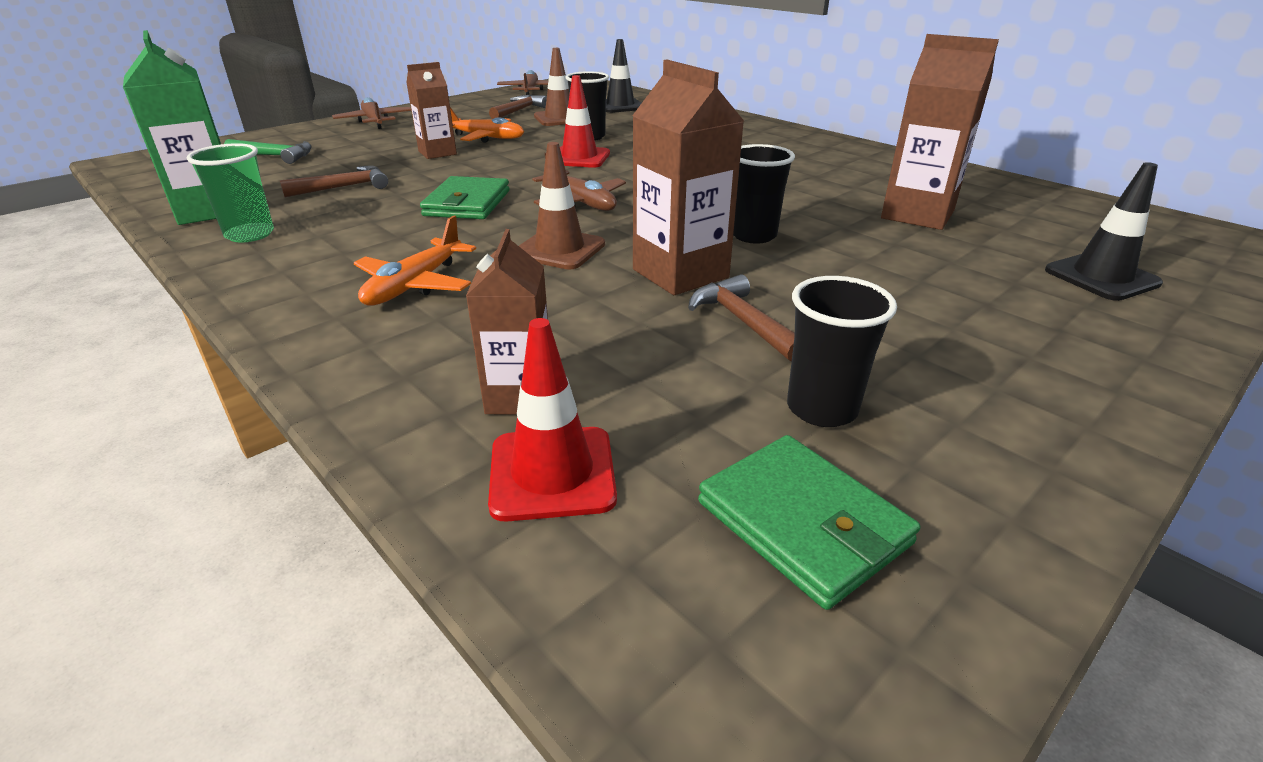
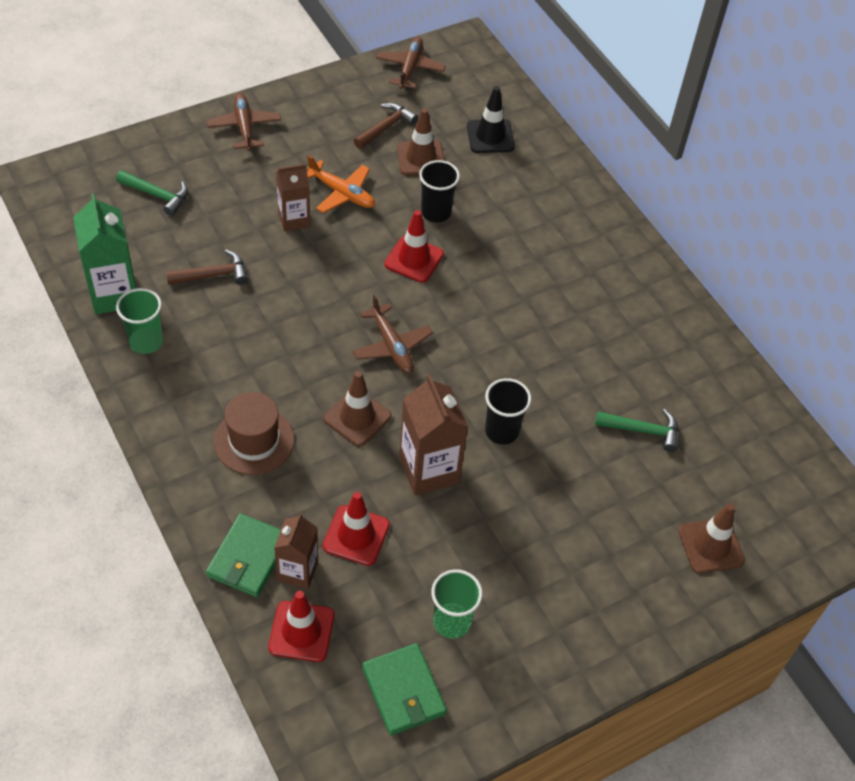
camera: 10 degrees right, 20 degrees up
(415, 285) = (254, 441): orange plane -> brown hat
(467, 203) = (305, 327): green wallet -> green wallet (248, 557)
(605, 343) = (356, 535): none -> red traffic cone
(742, 321) = (445, 534): brown hammer -> none
(822, 409) = (452, 622): black cup -> green cup
(917, 215) = (643, 430): brown carton -> green hammer
(1101, 277) = (710, 546): black traffic cone -> brown traffic cone

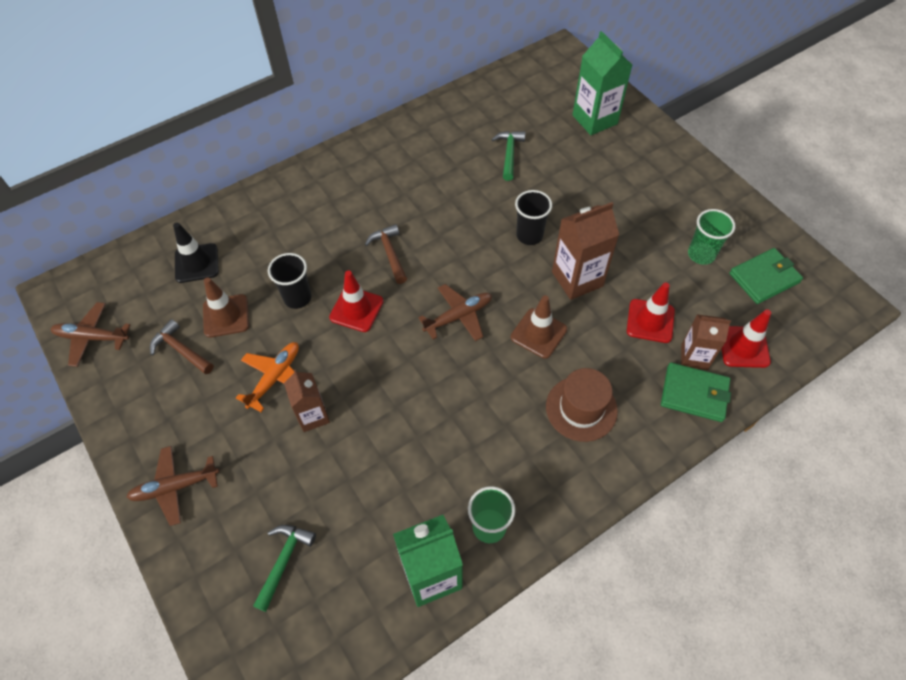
camera: 90 degrees left, 5 degrees up
(213, 275) = (394, 479): brown hammer -> brown hammer (389, 253)
(710, 546) = (594, 119): brown traffic cone -> green carton

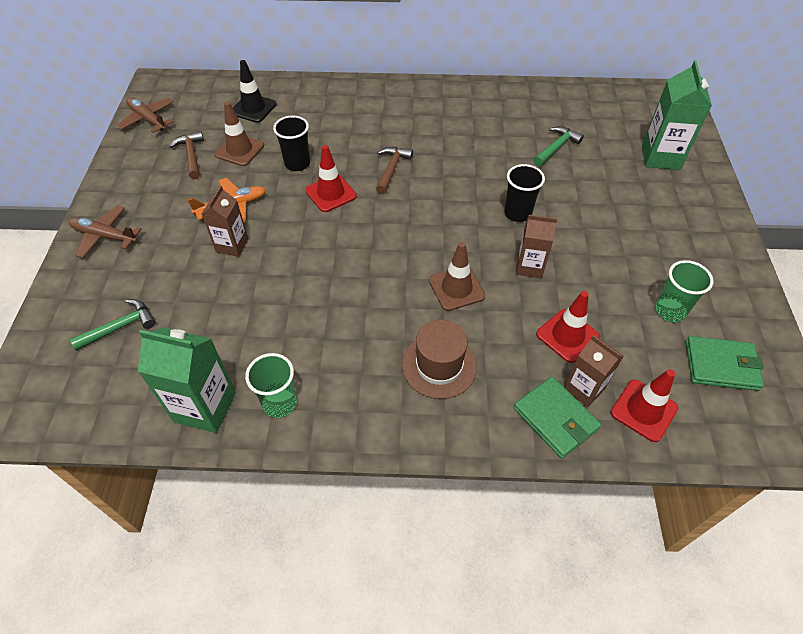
camera: 35 degrees right, 5 degrees down
(458, 316) = (402, 240): brown plane -> none
(577, 279) = (529, 267): brown carton -> brown carton, size x0.64

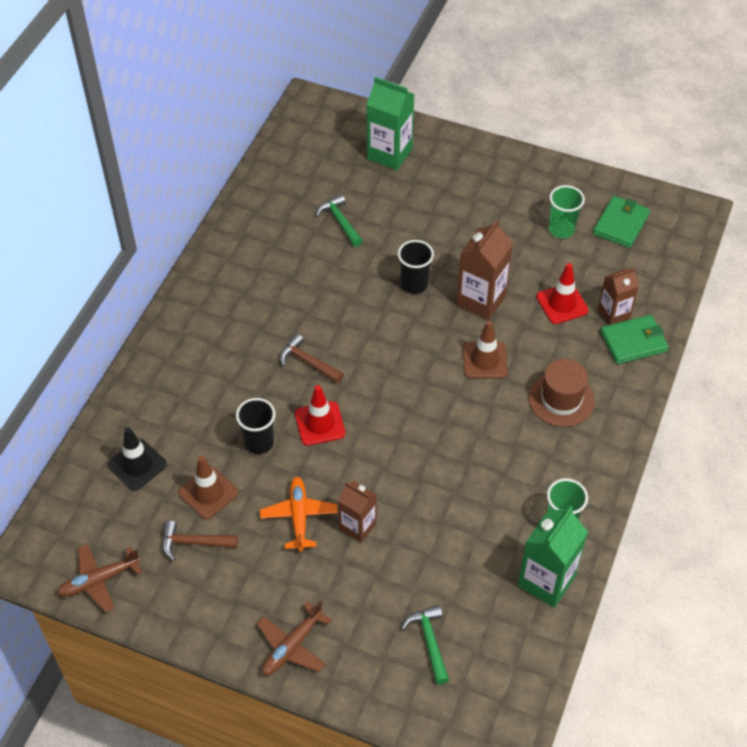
camera: 70 degrees left, 0 degrees up
(529, 267) = (481, 300): brown carton -> brown carton, size x1.55
(643, 410) = (643, 286): red traffic cone -> none

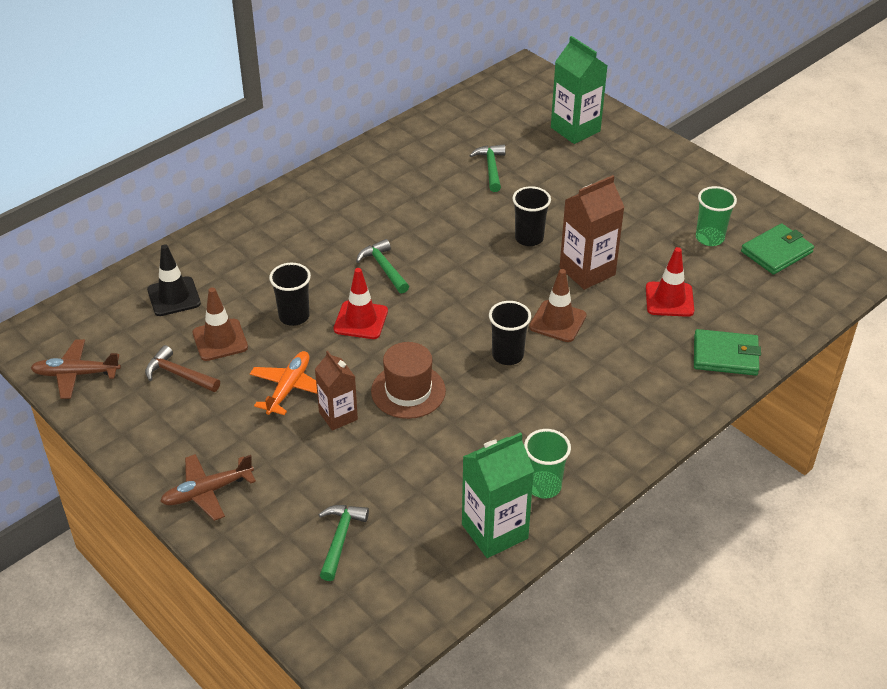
camera: 25 degrees right, 10 degrees down
(307, 362) = (384, 268): brown hammer -> green hammer
(463, 410) = (507, 355): none -> black cup
(561, 399) = (615, 380): brown hat -> brown hat (408, 391)
(614, 314) = (719, 325): brown carton -> none

